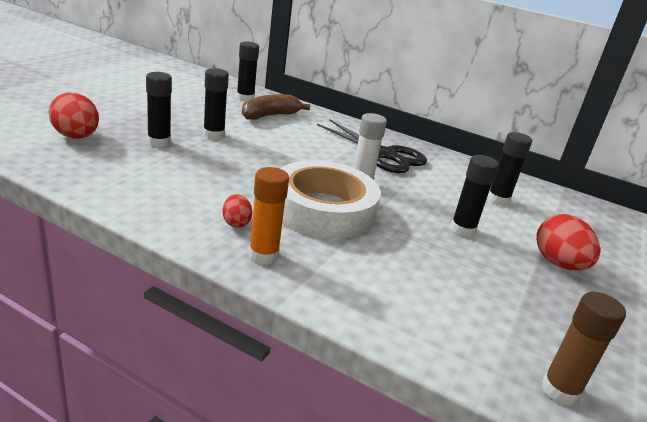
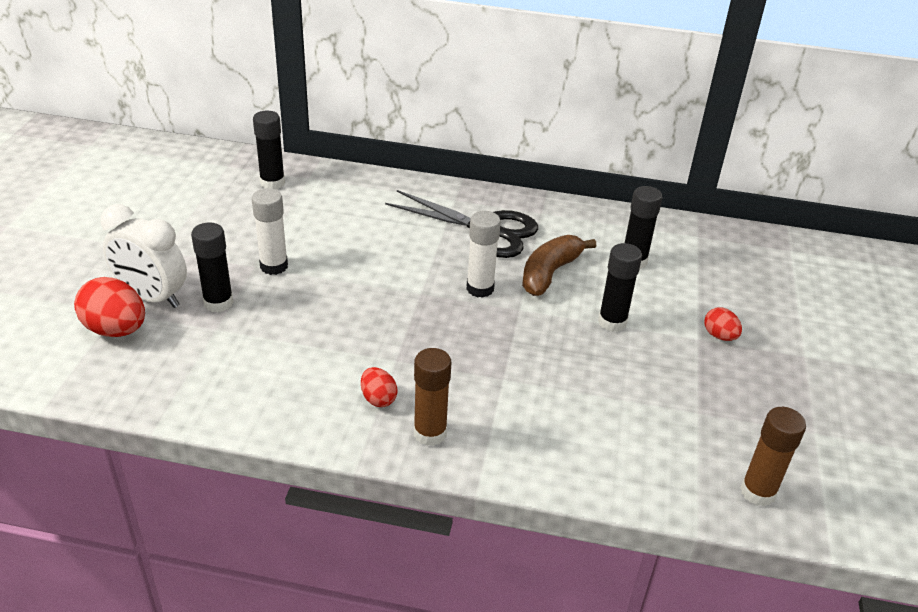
camera: 15 degrees left, 10 degrees up
(116, 128) = (152, 297): none -> white clock
(214, 135) = (274, 266): black glue stick -> white glue stick
(263, 255) = (430, 433): orange glue stick -> brown glue stick
(270, 116) = (320, 206): brown banana -> brown banana (549, 273)
(323, 209) = (458, 344): white tape -> none
(558, 264) = (719, 336): red egg -> red egg, size x0.55

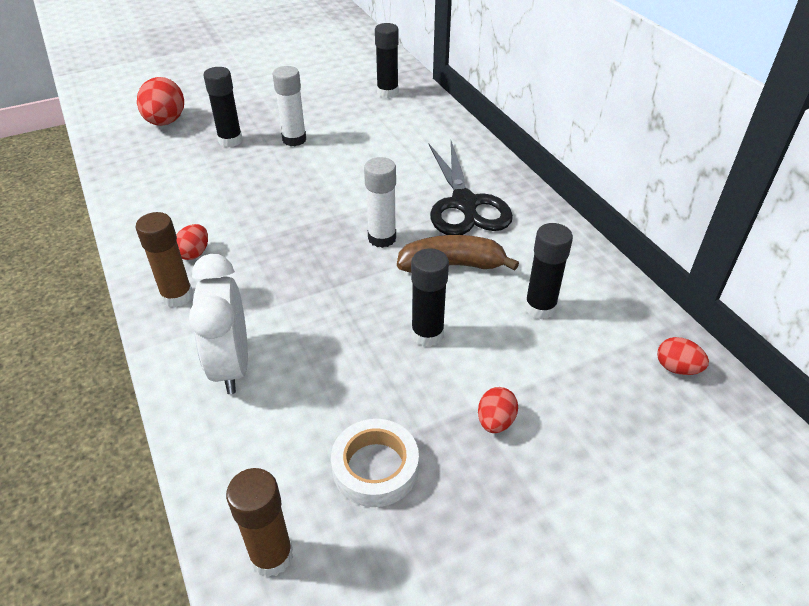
camera: 55 degrees right, 5 degrees up
(152, 297) = (210, 117): white clock -> white clock (231, 365)
(717, 408) = (375, 467): none -> white tape
(735, 243) = (676, 368): none -> red egg

